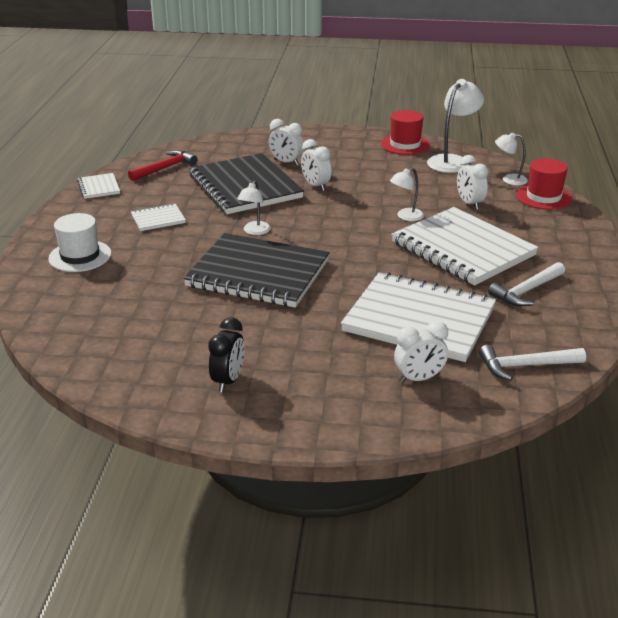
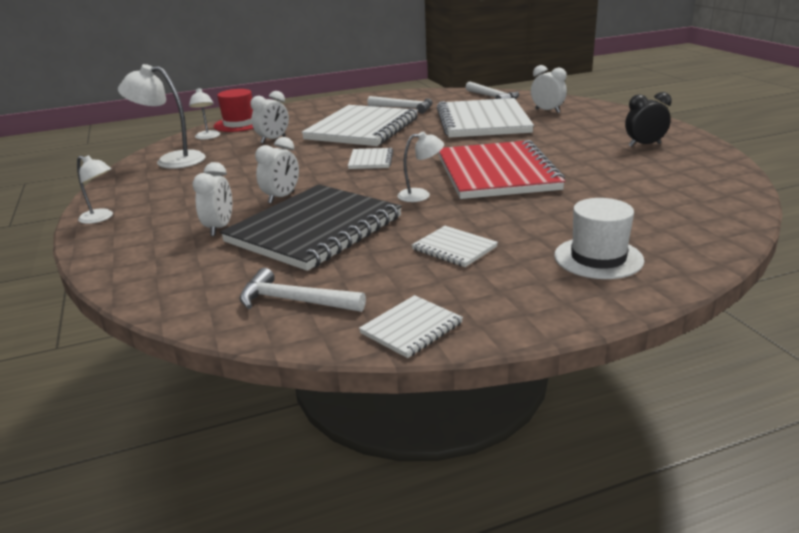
camera: 115 degrees left, 5 degrees down
(165, 168) = (295, 301): red hammer -> white hammer
(258, 274) = (497, 173): black notebook -> red notebook
(358, 231) = (370, 160): none -> white notebook
(405, 145) = (129, 185): red hat -> none
(406, 217) = (321, 152): white lamp -> white lamp (101, 218)

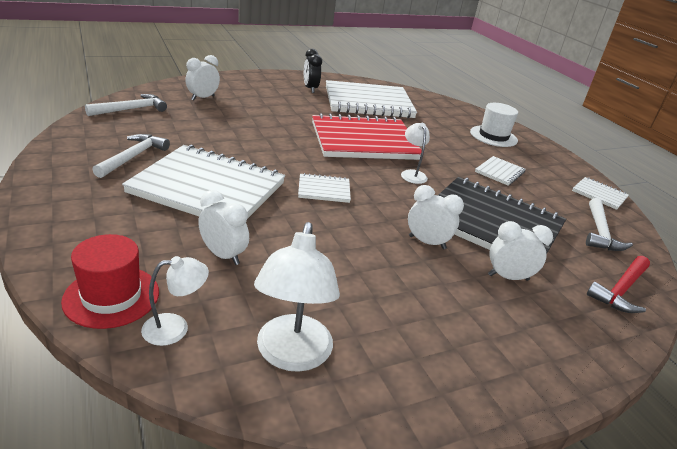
camera: 100 degrees left, 5 degrees up
(101, 218) = (517, 386): white lamp -> none
(176, 287) = (621, 290): none -> red hammer
(482, 121) = (219, 126): white notebook -> white notebook (368, 102)

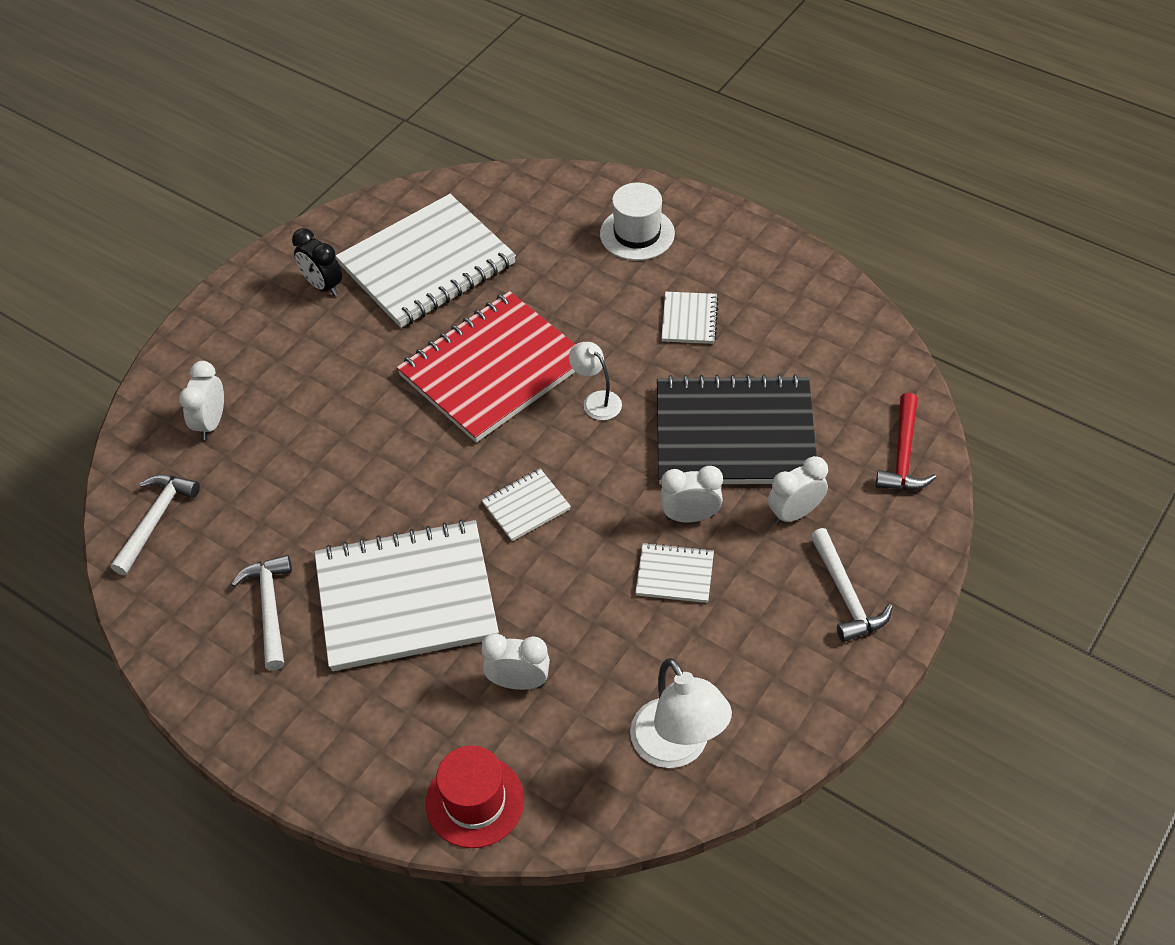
camera: 25 degrees left, 20 degrees up
(175, 328) = (562, 791): white lamp -> none
(599, 194) = (819, 285): white notebook -> white notebook (674, 574)
(600, 232) = (848, 366): white hammer -> white hammer (845, 594)

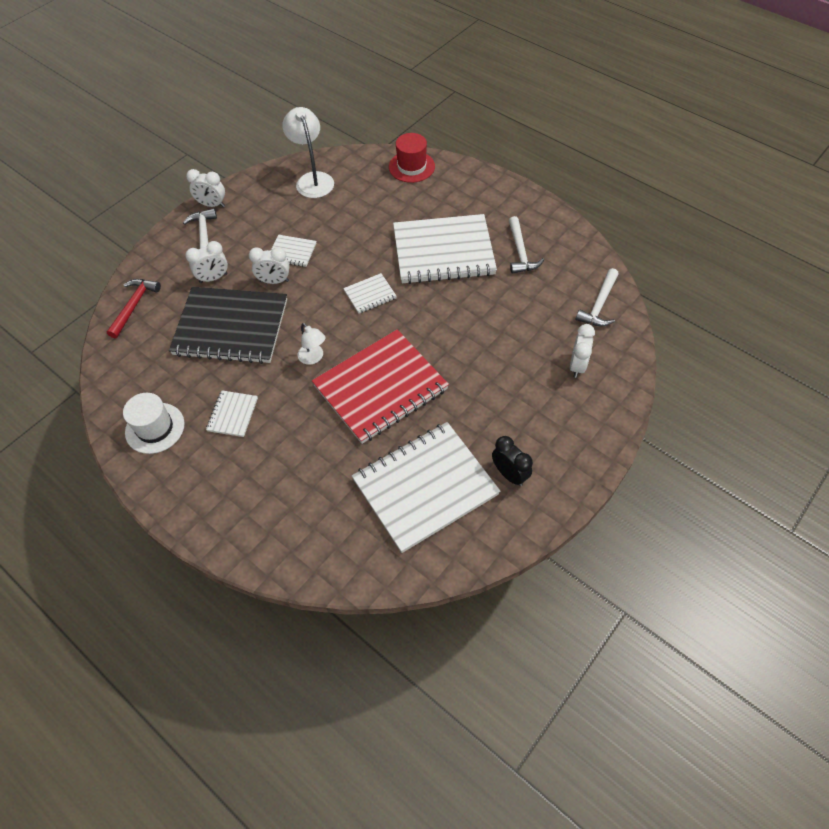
camera: 175 degrees left, 5 degrees up
(518, 682) = (385, 210): white clock -> white clock (212, 205)
(637, 234) = (249, 500): white hat -> white hat (155, 428)

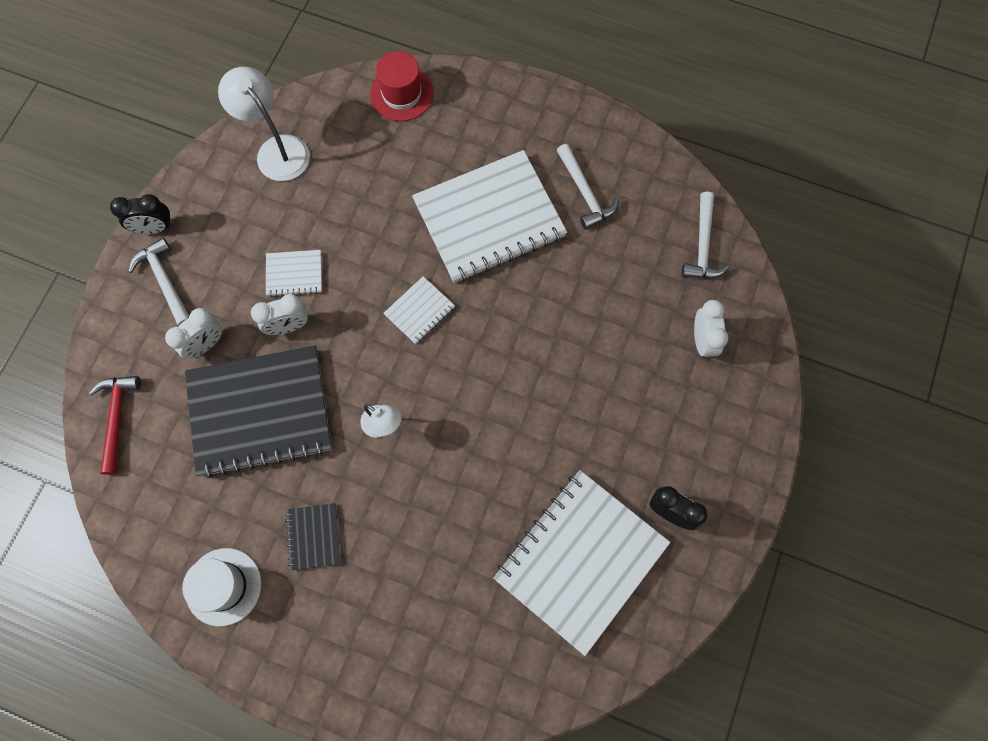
camera: 20 degrees left, 15 degrees up
(212, 205) = (155, 228): white clock -> black clock
(232, 414) = (314, 537): white notebook -> black notebook
(380, 387) = (481, 442): red notebook -> none

